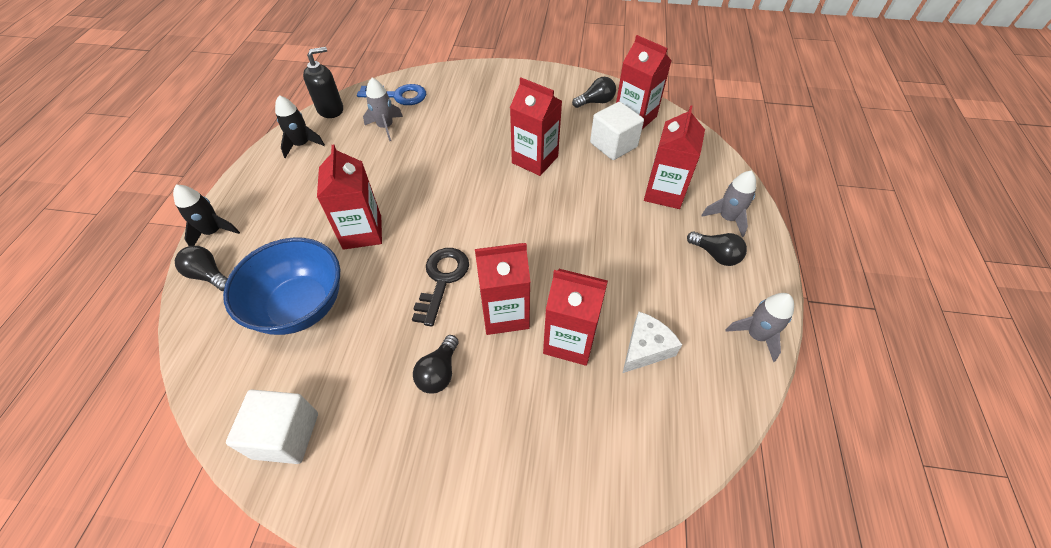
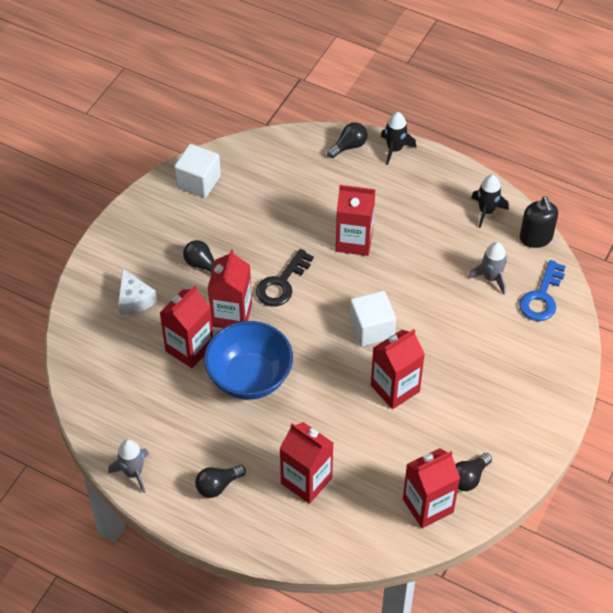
camera: 110 degrees right, 0 degrees up
(300, 306) = (295, 196): blue bowl -> blue bowl (249, 378)
(442, 279) = (281, 284): black key -> black key turned 90 degrees clockwise
(596, 102) = (468, 478): black light bulb -> black light bulb turned 45 degrees clockwise
(613, 145) = (390, 465): white cube -> white cube (371, 329)
(645, 348) = (160, 393): white cheese -> white cheese (134, 299)
(727, 218) = (253, 518): grey rocket -> none

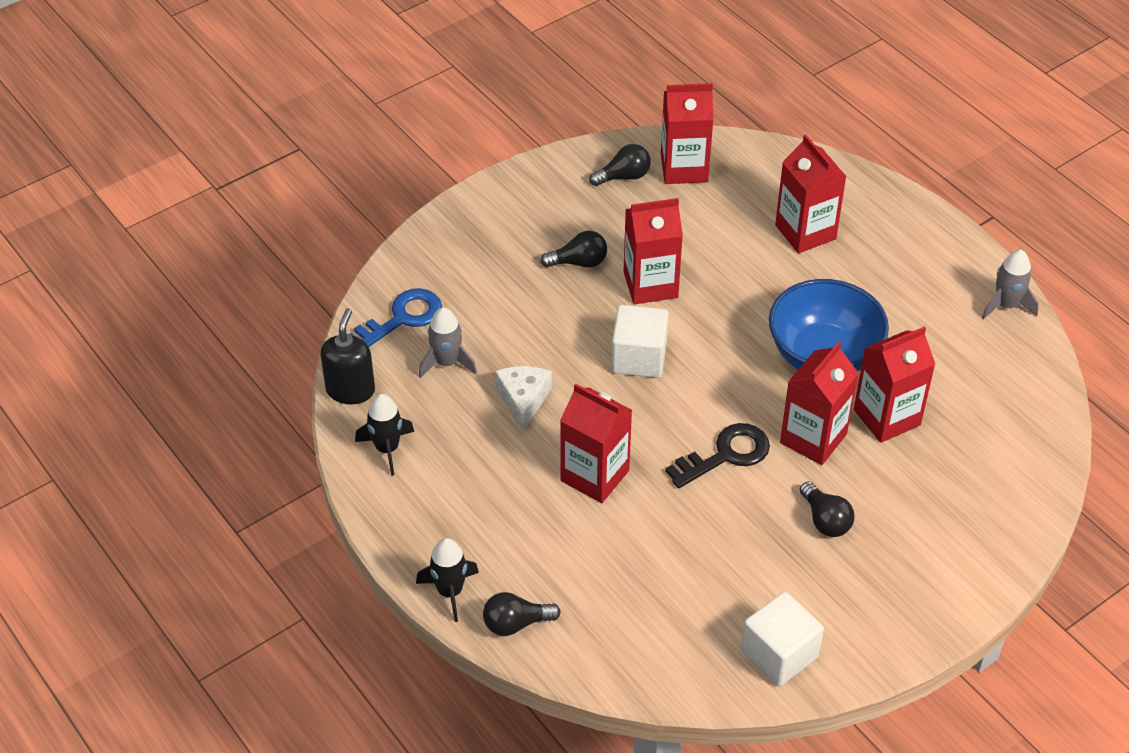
camera: 155 degrees left, 5 degrees down
(134, 299) = (941, 507): white cheese -> white cheese (523, 400)
(218, 486) = (910, 260): black light bulb -> black light bulb (579, 262)

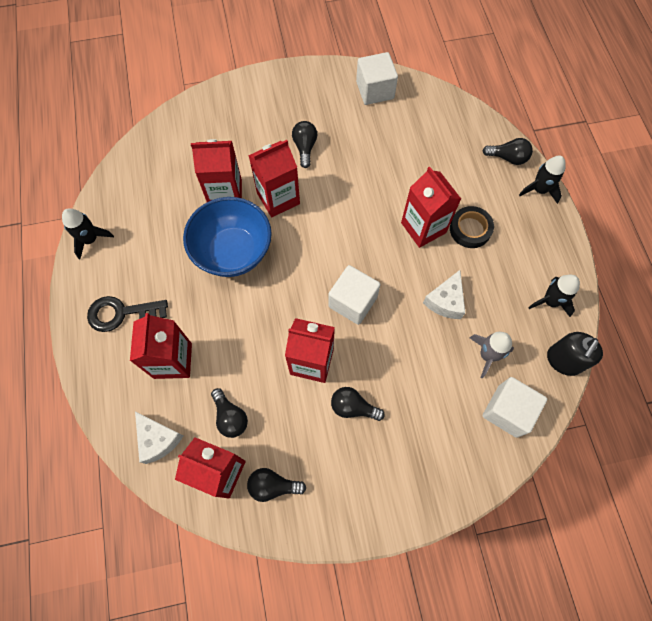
camera: 155 degrees left, 20 degrees up
(402, 318) = (507, 411): blue key -> white cube
(529, 497) = (470, 229): none -> black tape
(705, 210) = (230, 417): none -> black light bulb
(726, 455) = (336, 209): black key -> black key (121, 313)
(766, 169) = (158, 439): none -> white cheese
(1006, 305) = (90, 239): grey rocket -> black rocket

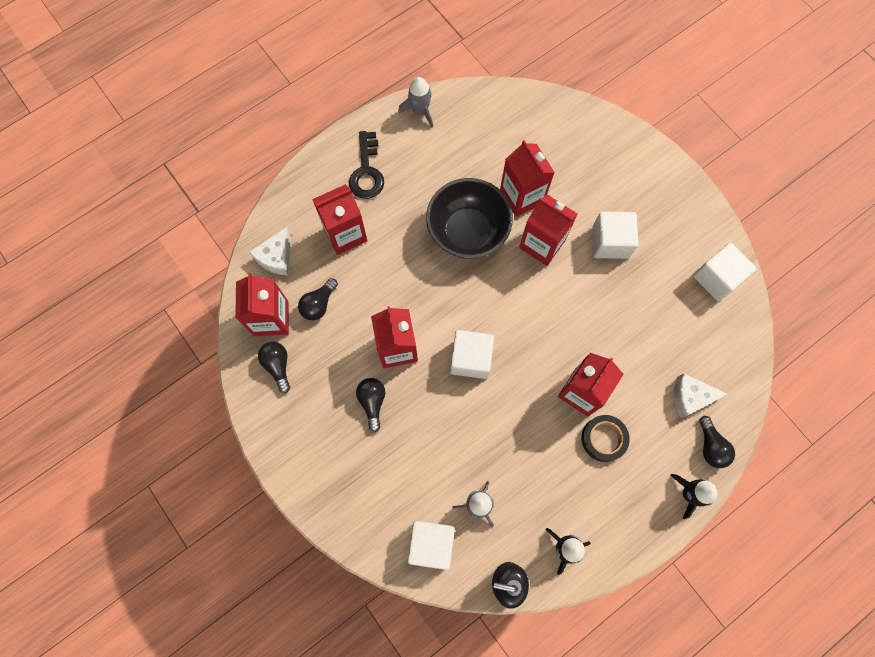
camera: 65 degrees right, 5 degrees up
(90, 239) = (420, 111): black rocket -> grey rocket
(121, 313) = (366, 172): black key -> black key turned 150 degrees counterclockwise
(233, 252) = (467, 232): blue bowl -> black bowl
(305, 147) = (610, 242): black light bulb -> white cube
(445, 301) = (513, 444): white cheese -> white cheese (690, 397)

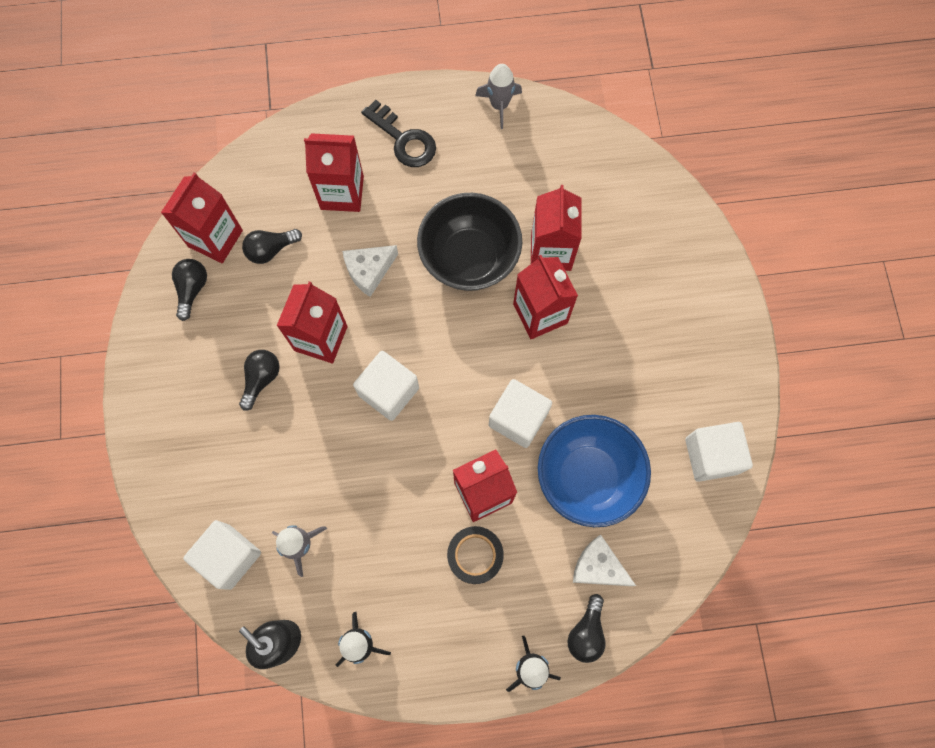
camera: 30 degrees right, 0 degrees up
(276, 257) = (259, 179): white cheese -> white cheese (369, 271)
(366, 172) = (404, 140): black key -> black key turned 75 degrees counterclockwise
(610, 242) = (616, 352): white cube -> white cube (518, 418)
(645, 339) = (587, 477): none -> blue bowl

